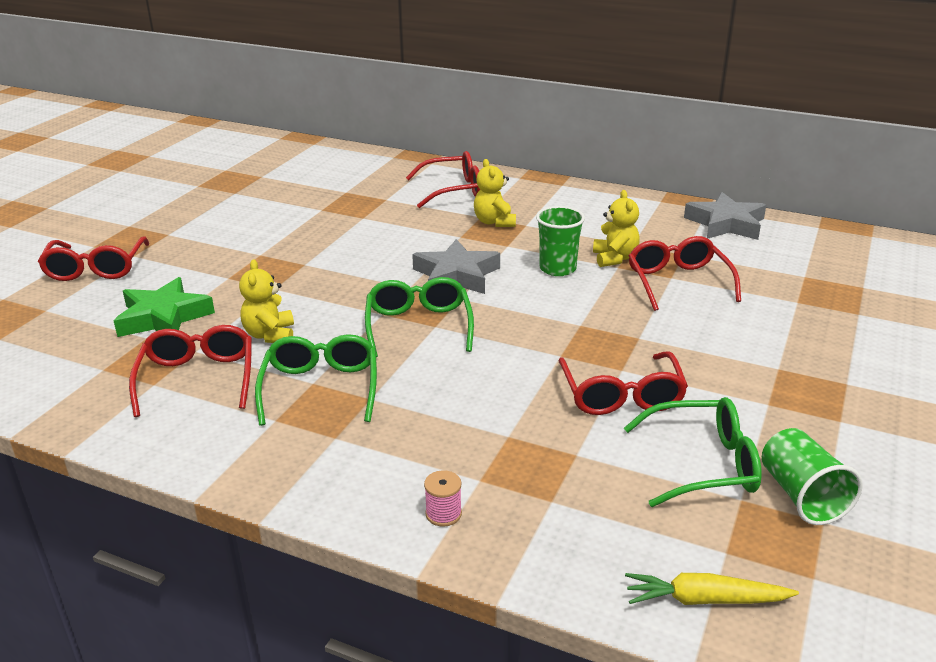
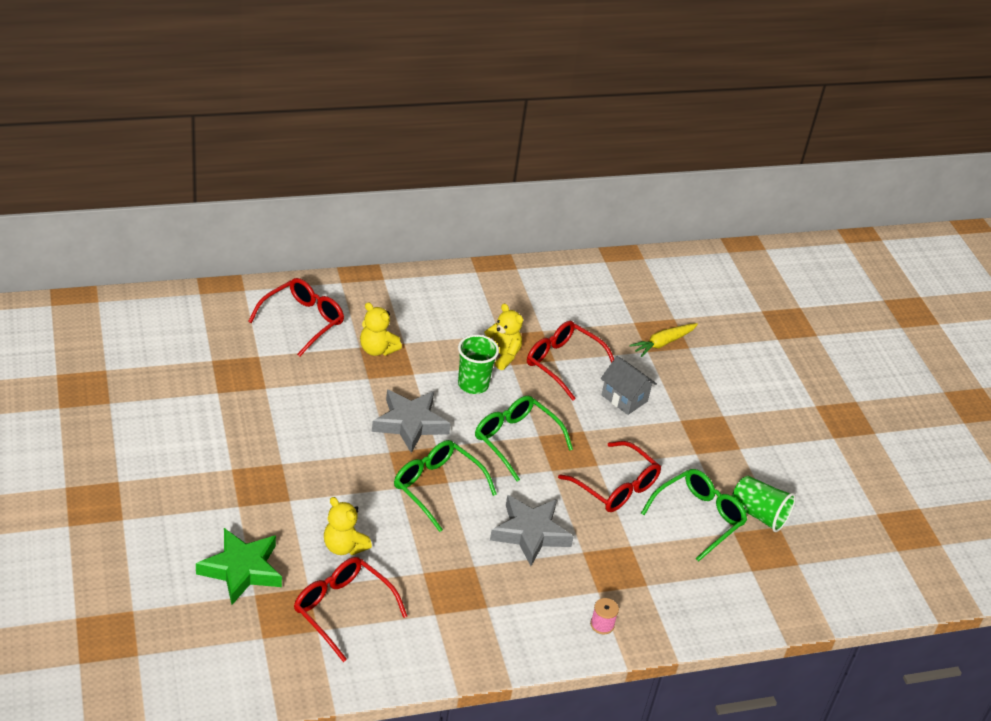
camera: 45 degrees left, 10 degrees up
(96, 269) = (111, 549): red glasses -> none
(321, 388) = (433, 574): green glasses -> green glasses (515, 440)
(705, 600) = (764, 604): yellow carrot -> yellow carrot (663, 343)
(722, 328) = (624, 398): none -> grey house
(726, 224) = (543, 282): grey star -> grey star (530, 533)

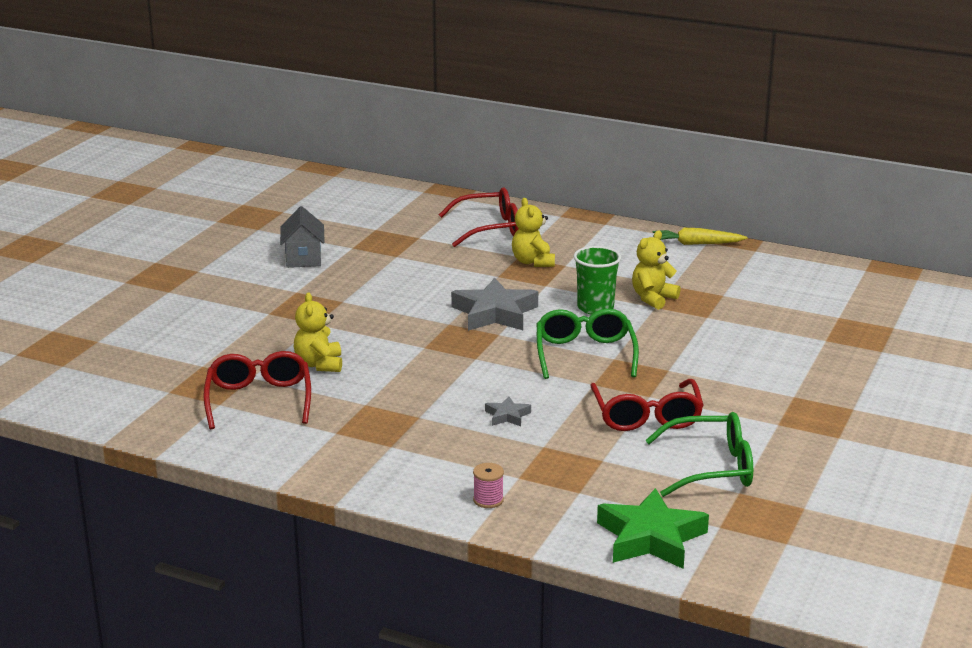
camera: 45 degrees right, 15 degrees down
(242, 569) = (214, 348): green star -> green star (651, 538)
(436, 487) = (459, 358): green glasses -> none
(501, 356) = (653, 298): yellow teddy bear -> yellow teddy bear turned 135 degrees counterclockwise
(530, 533) = (507, 416): grey star -> grey star, size x0.47
(562, 363) = (713, 321): red glasses -> none
(624, 398) = (748, 362): grey house -> grey house (303, 258)
(663, 343) = (853, 339): yellow carrot -> yellow carrot (696, 244)
(758, 514) = (790, 490): green cup -> none

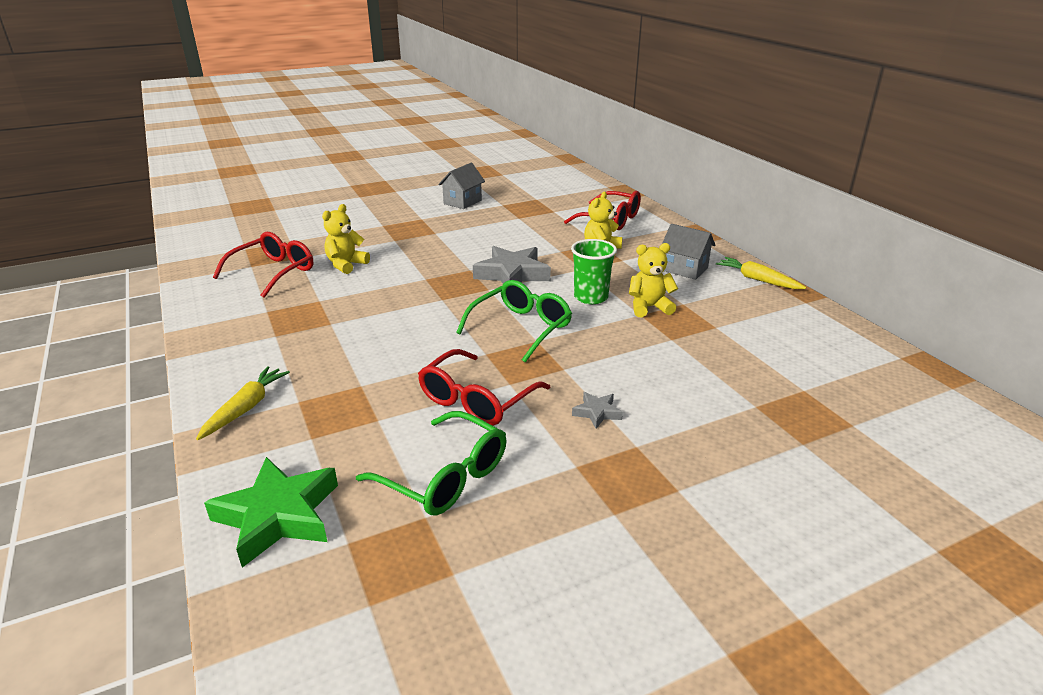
camera: 40 degrees right, 5 degrees up
(488, 500) = (246, 408): pink spool -> yellow carrot
(507, 416) = (382, 349): grey star -> grey star (597, 413)
(628, 255) = (684, 269): none -> grey house

